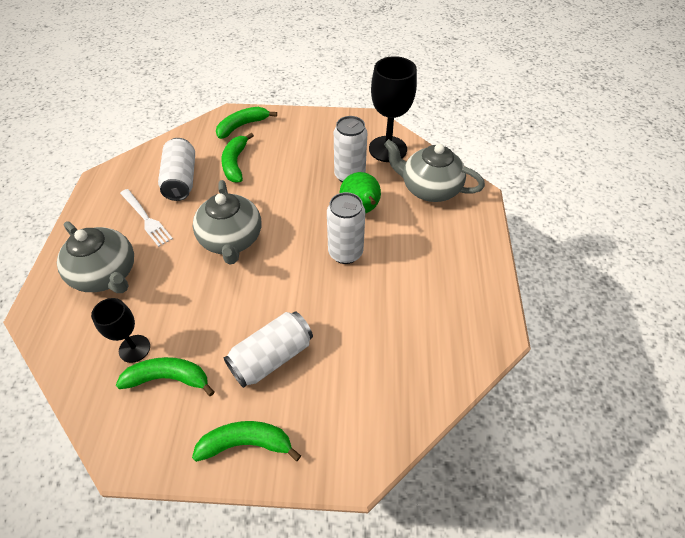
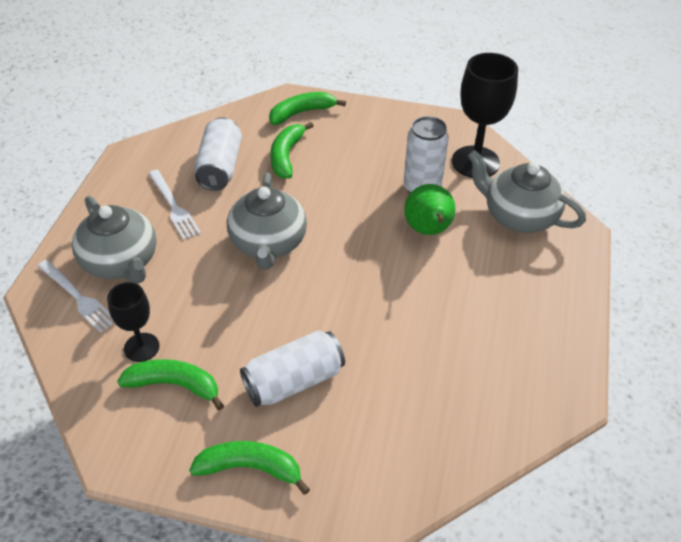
camera: 10 degrees right, 5 degrees down
(72, 312) = (78, 297): none -> white fork
(345, 253) = (400, 277): white can -> none

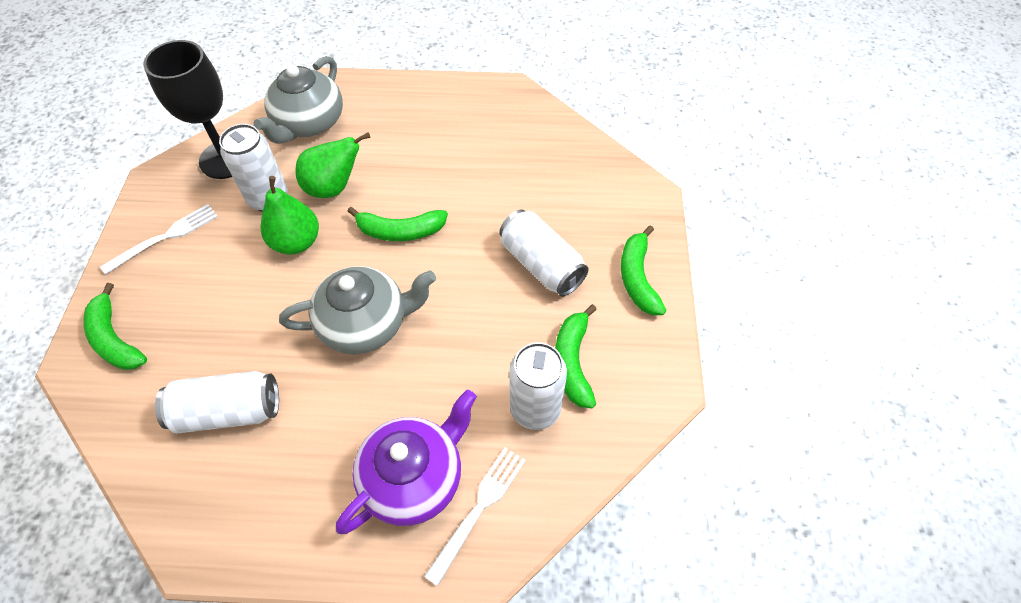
camera: 100 degrees left, 10 degrees up
(121, 262) = (414, 477): grey teapot -> purple teapot
(141, 347) = (535, 409): black goblet -> white can
(174, 207) = (309, 446): white fork -> white fork (166, 237)
(286, 156) = (207, 338): green banana -> green banana (400, 231)
(368, 204) = (296, 242): none -> green pear

